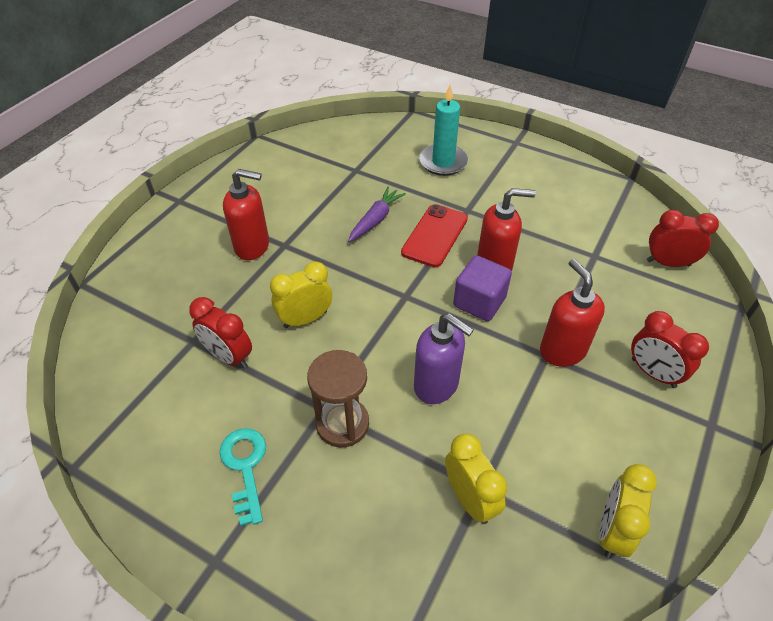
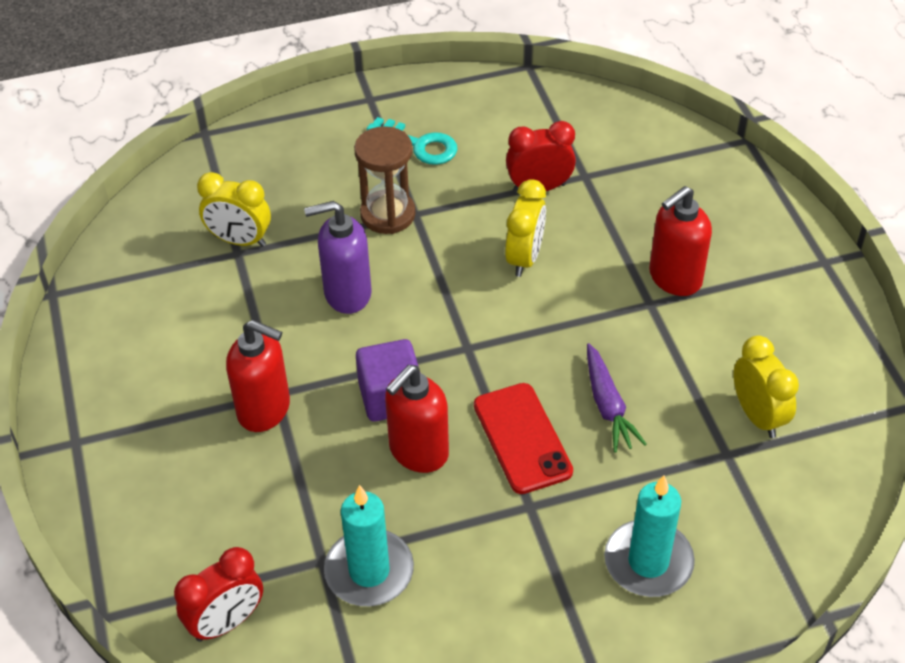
camera: 135 degrees right, 0 degrees up
(573, 236) = (369, 571): none -> turquoise candle
(612, 530) = (116, 296): yellow clock -> yellow clock (757, 416)
(653, 373) = (160, 453): red clock -> none

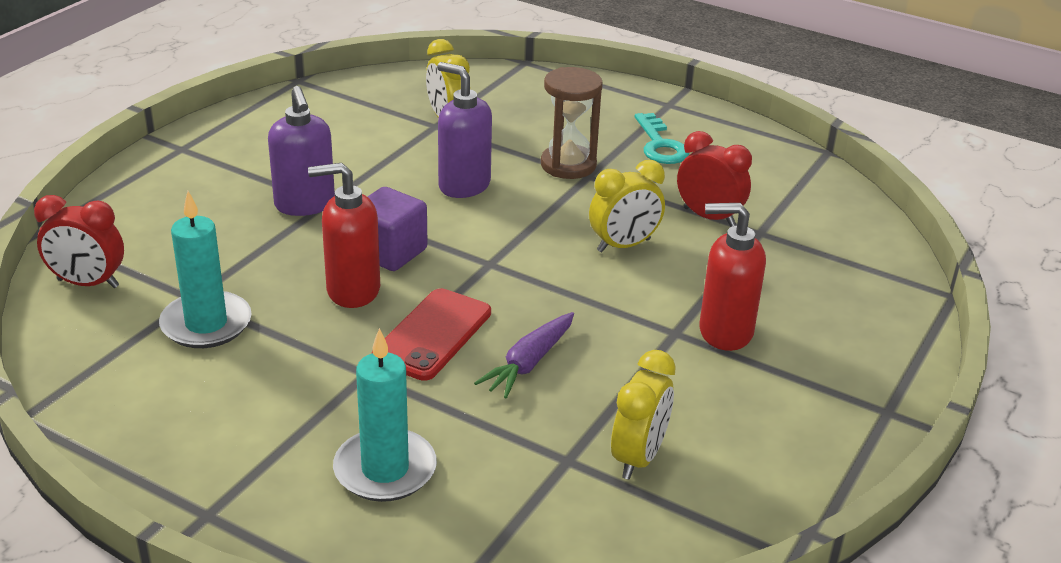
camera: 45 degrees right, 15 degrees down
(264, 409) = (305, 205): red soap dispenser -> purple soap dispenser

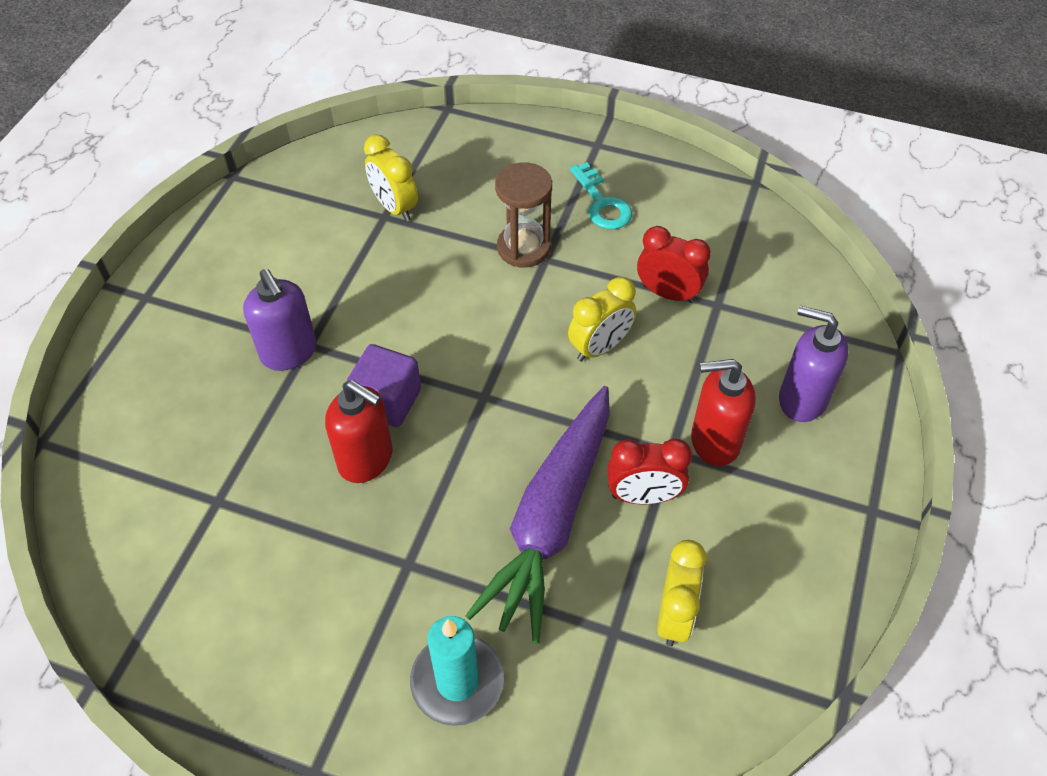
camera: 10 degrees left, 20 degrees up
(88, 283) = (111, 503): red clock -> red clock (643, 496)
(206, 324) = (241, 533): turquoise candle -> none
(352, 290) = (366, 459): red soap dispenser -> red soap dispenser turned 135 degrees counterclockwise
(433, 335) = (455, 502): red phone -> none
(464, 185) = (433, 295): purple soap dispenser -> purple soap dispenser (801, 399)
(529, 363) = (551, 519): purple carrot -> purple carrot, size x2.08

